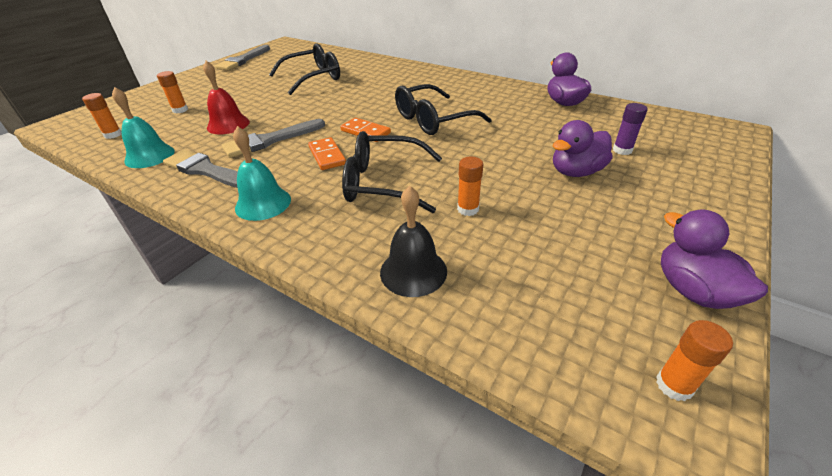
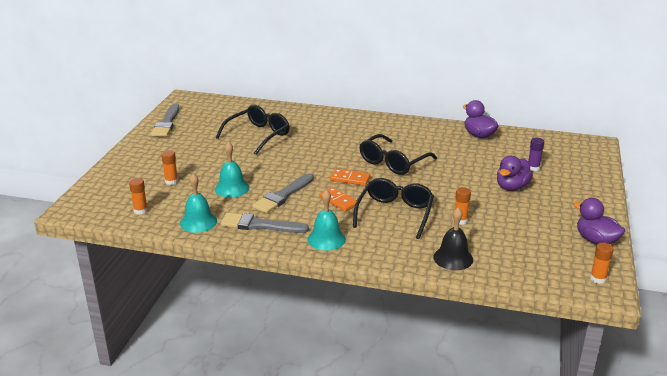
camera: 20 degrees left, 10 degrees down
(228, 124) = (232, 188): red bell -> turquoise bell
(383, 183) = (395, 213): black glasses -> black glasses turned 120 degrees clockwise

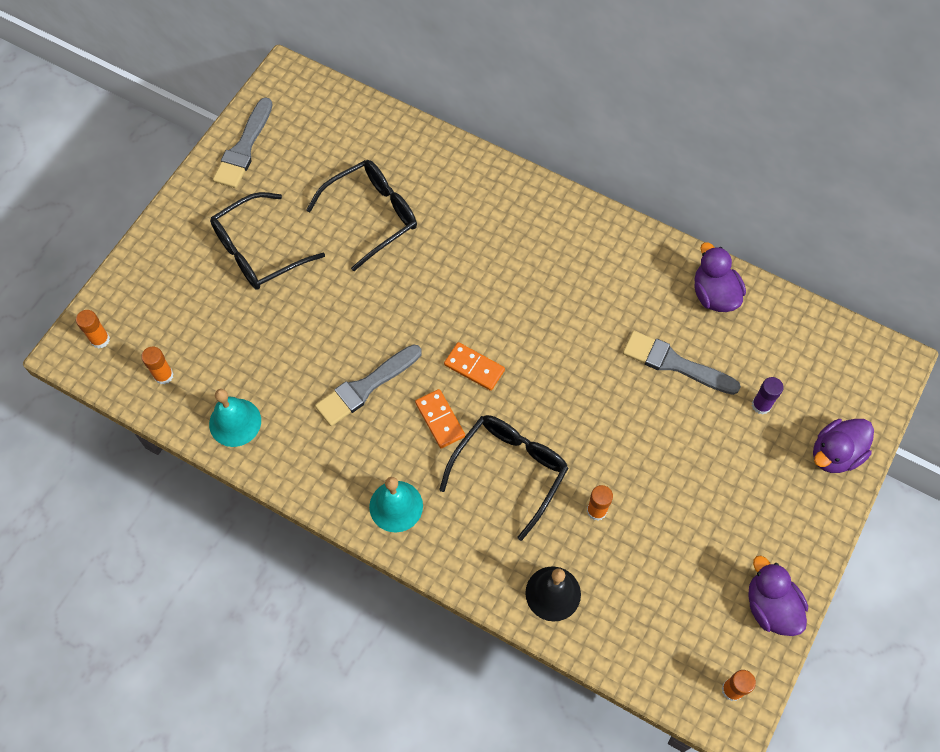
camera: 15 degrees right, 35 degrees up
(171, 181) = (219, 312): orange glue stick -> orange glue stick (100, 339)
(232, 188) = (299, 350): turquoise bell -> none
(259, 225) = (315, 451): grey brush -> grey brush (674, 363)
(393, 162) = (551, 339): black glasses -> black glasses (258, 251)
(511, 187) = (706, 447): purple duck -> purple duck (835, 454)

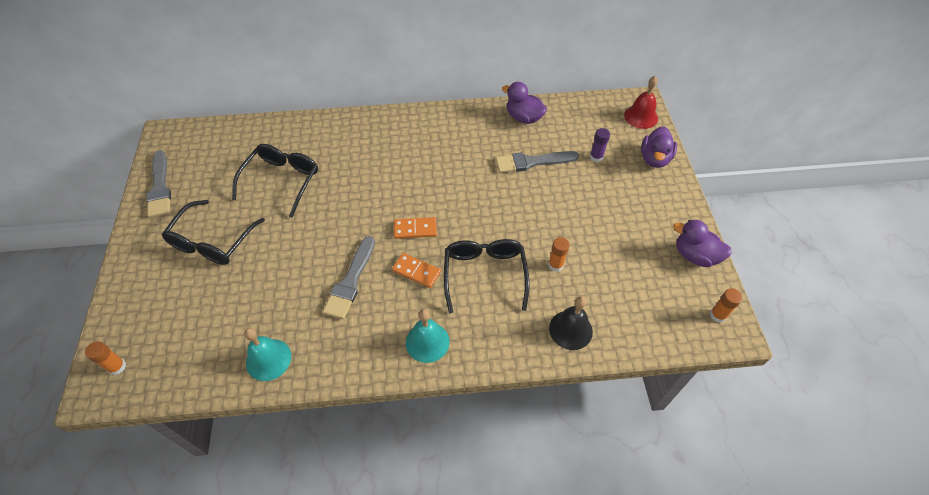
camera: 35 degrees left, 10 degrees down
(163, 375) = (188, 361): orange glue stick -> none
(871, 384) = (641, 116): none -> red bell

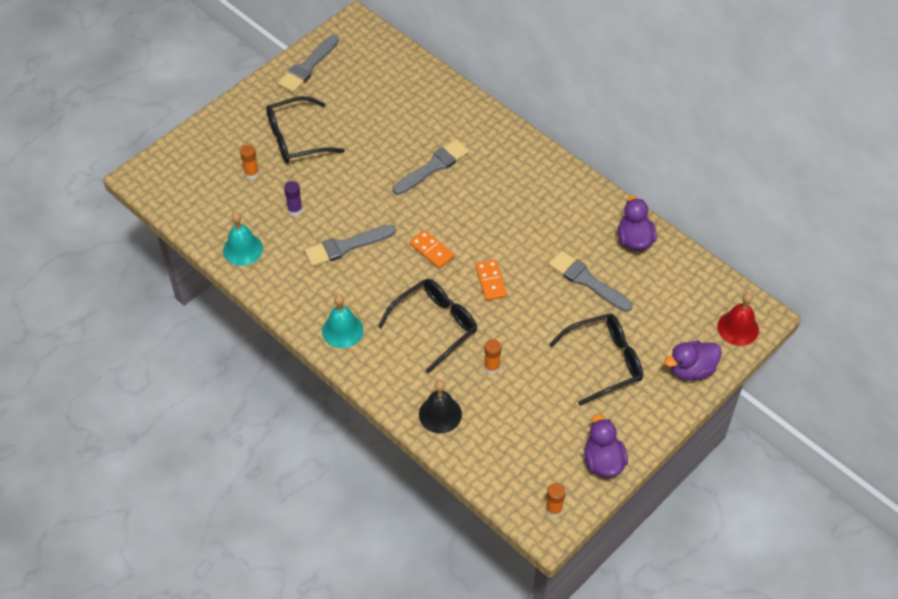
camera: 50 degrees right, 0 degrees up
(117, 367) = (163, 174): orange glue stick -> orange glue stick (251, 173)
(282, 181) = (389, 132): black glasses -> black glasses (605, 361)
(344, 177) = (433, 166): none -> grey brush
(416, 271) = (394, 280): orange domino -> orange domino (490, 281)
(596, 157) = (644, 324): purple glue stick -> purple glue stick (295, 209)

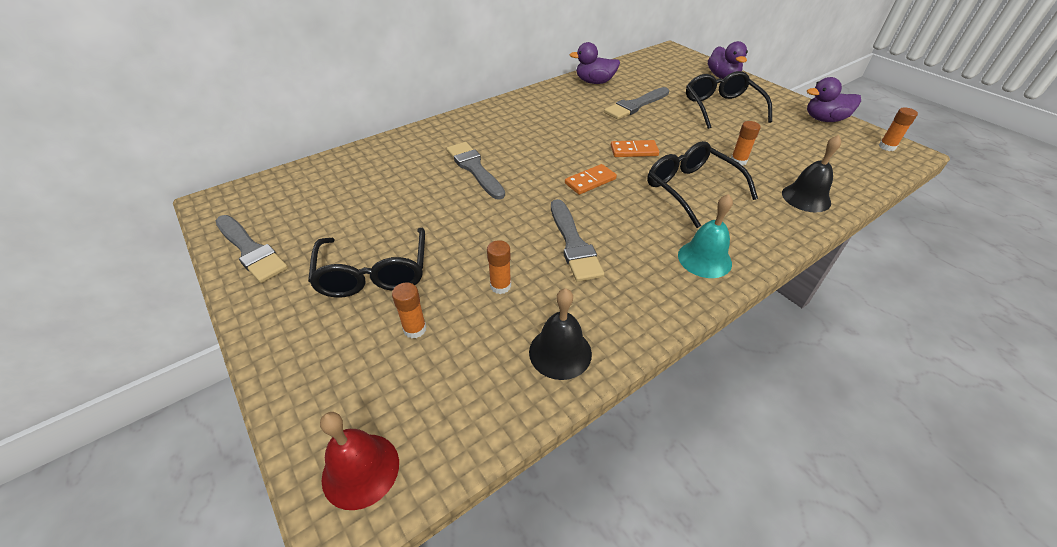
camera: 80 degrees left, 10 degrees down
(243, 249) = (560, 352): turquoise bell -> black bell
(295, 209) = (500, 286): purple glue stick -> orange glue stick
(738, 328) = (681, 58): red bell -> red bell (360, 470)

